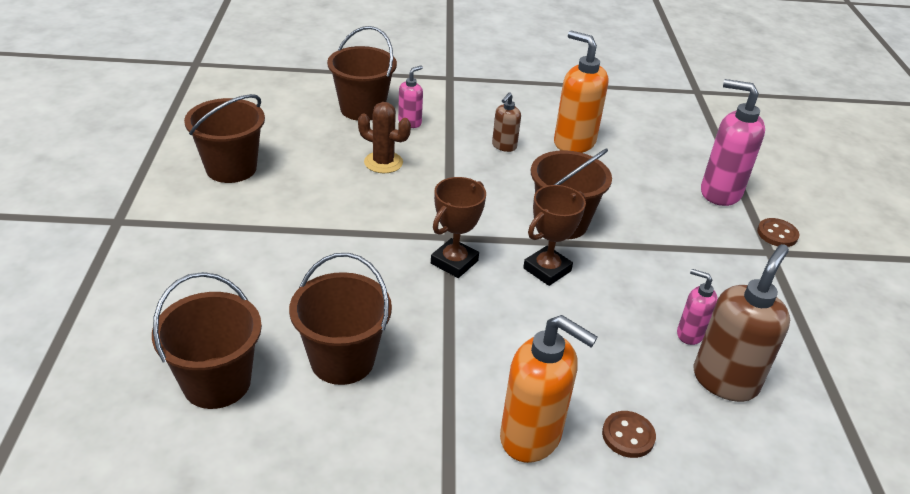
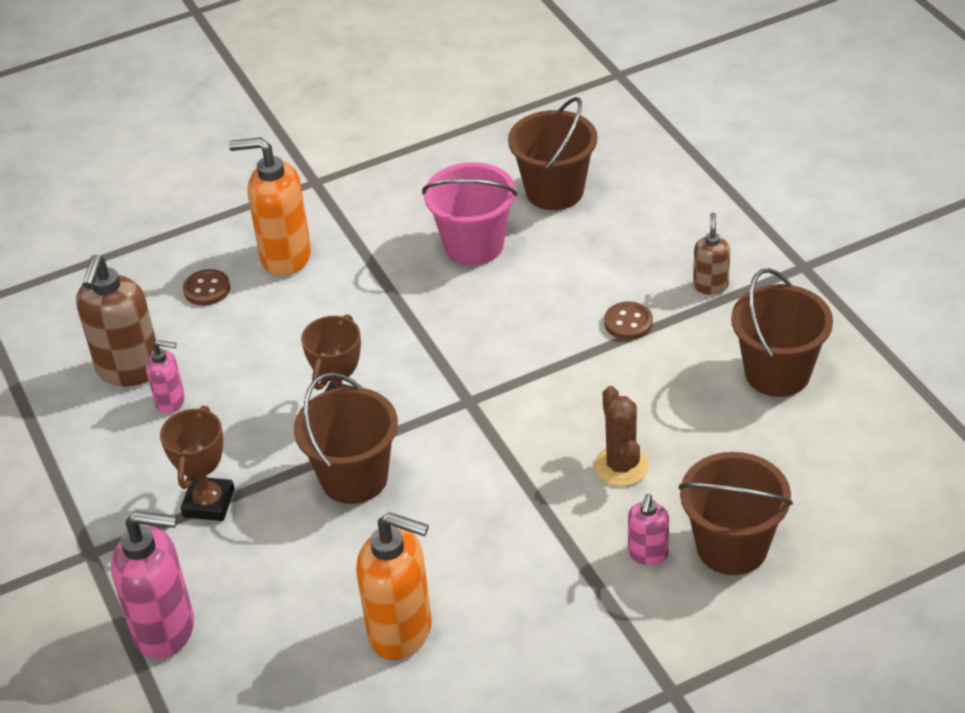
camera: 160 degrees right, 5 degrees up
(342, 360) = (474, 245): brown bucket -> pink bucket
(383, 162) = (621, 466): brown cactus -> brown cactus turned 75 degrees clockwise
(454, 262) = (443, 374): brown trophy -> brown trophy (209, 503)
(504, 146) = (493, 573): brown soap dispenser -> brown soap dispenser (710, 285)
(777, 234) = (81, 587): brown button -> brown button (628, 322)

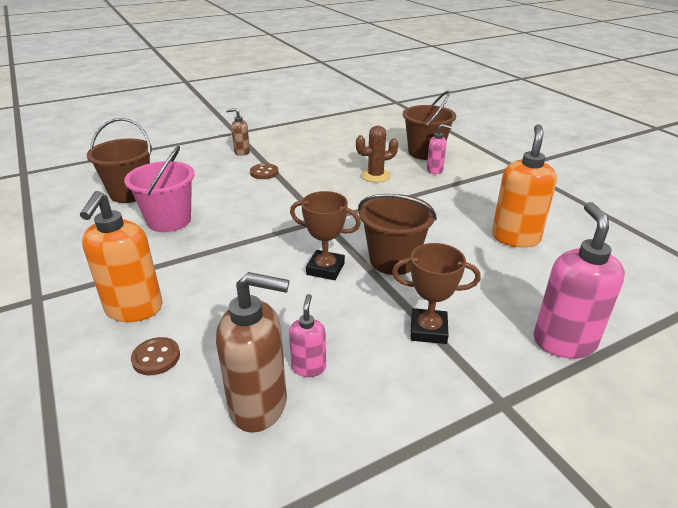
camera: 95 degrees left, 10 degrees down
(777, 373) = (311, 140): brown bucket -> none

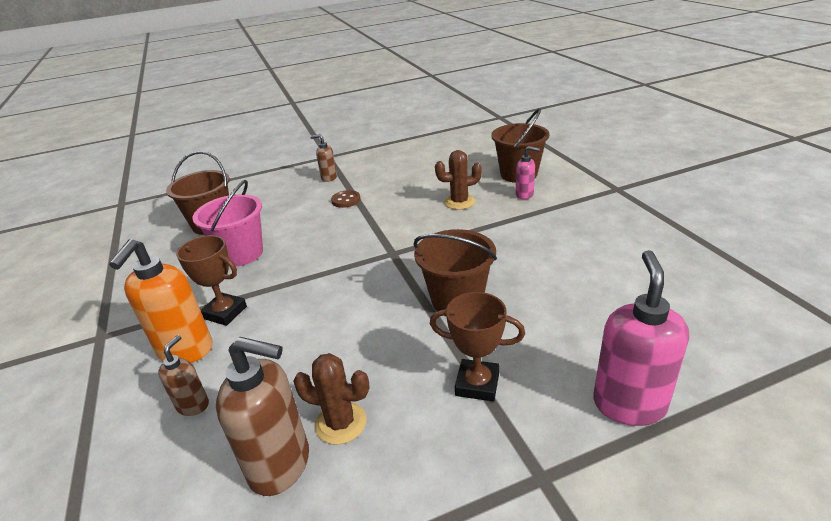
camera: 10 degrees right, 0 degrees up
(156, 357) = (193, 405): brown button -> brown soap dispenser
(309, 367) = (341, 423): pink soap dispenser -> brown cactus
(325, 269) = (383, 309): brown trophy -> brown trophy (225, 312)
(515, 238) = (598, 274): orange soap dispenser -> none

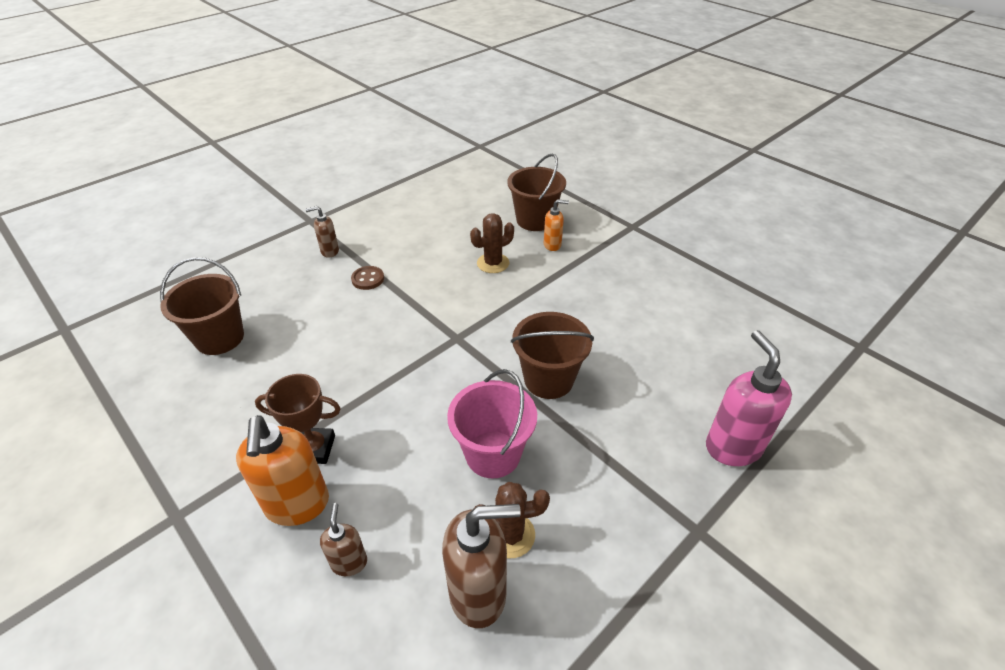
camera: 25 degrees left, 10 degrees up
(241, 254) = (285, 371): pink bucket -> pink bucket (493, 454)
(477, 384) = (609, 461): brown trophy -> none
(525, 195) = (552, 245): pink soap dispenser -> orange soap dispenser

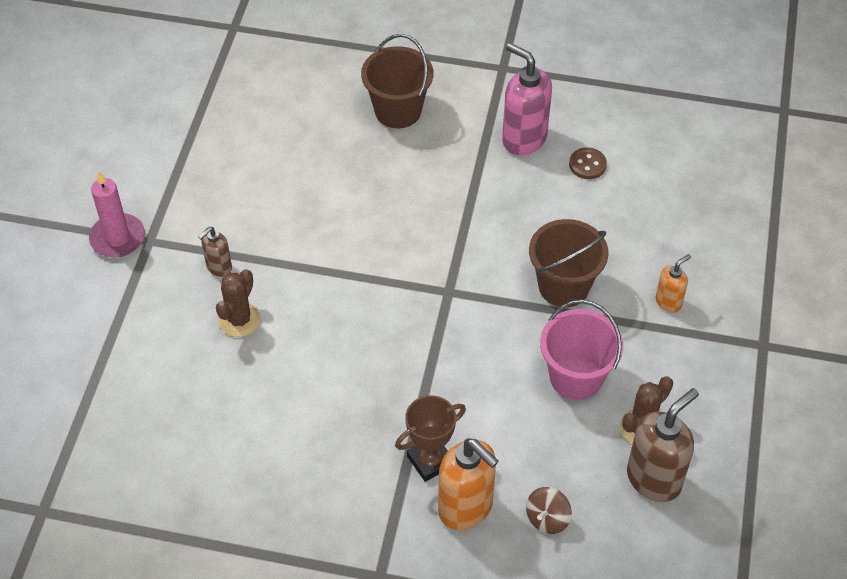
camera: 35 degrees left, 10 degrees up
(220, 338) = (222, 422): brown bucket -> none
(296, 212) = (117, 238): none -> pink candle
(349, 562) = (547, 518): brown soap dispenser -> brown spinning top
(368, 279) = (297, 277): brown button -> brown button (587, 164)
(493, 263) = (405, 189): brown cactus -> brown cactus (239, 320)
(552, 245) = (444, 134): orange soap dispenser -> orange soap dispenser (668, 302)
(732, 447) = (744, 263): pink soap dispenser -> pink soap dispenser (523, 139)

